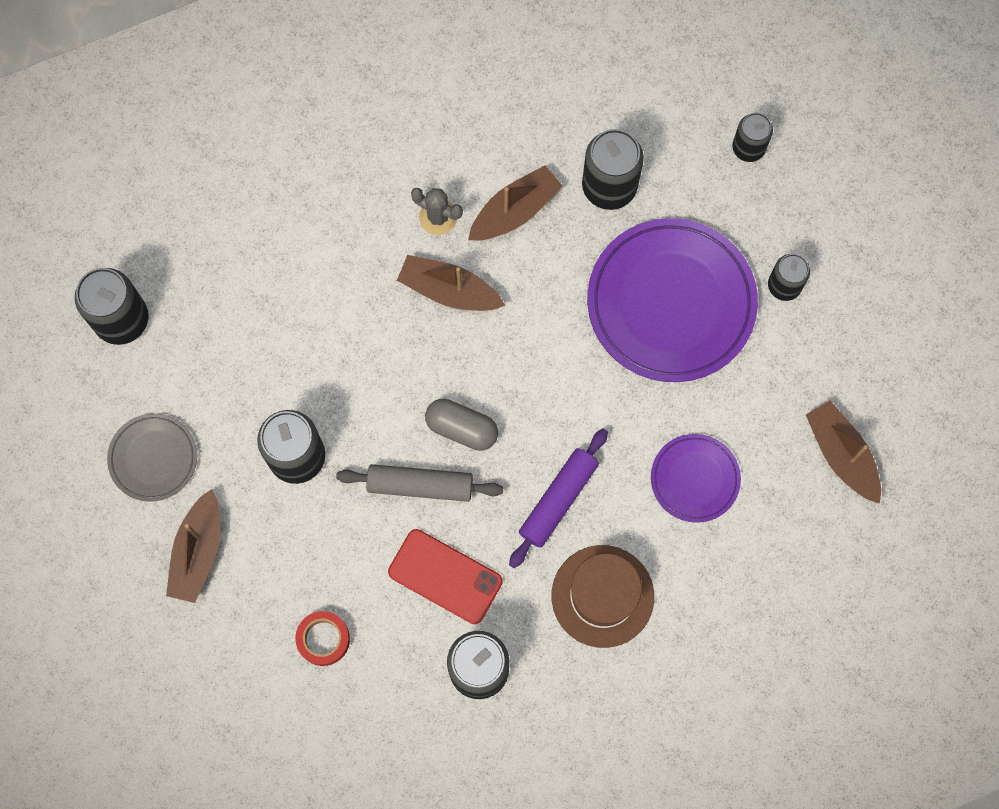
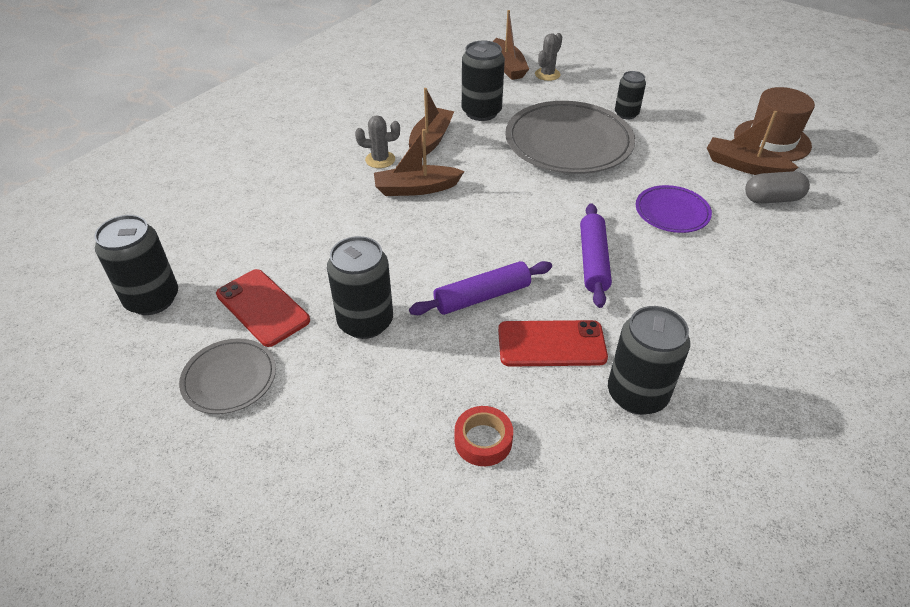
camera: 30 degrees left, 30 degrees down
(198, 551) = (314, 429): brown boat -> brown boat (508, 67)
(215, 386) = (262, 307): none -> red phone
(420, 485) = (482, 296): grey rolling pin -> purple rolling pin
(462, 428) = (486, 252): grey capsule -> grey capsule (772, 199)
(602, 596) = (681, 300): brown hat -> brown hat (772, 140)
(671, 303) = (568, 143): purple plate -> grey plate
(748, 148) = (547, 74): black can -> grey cactus

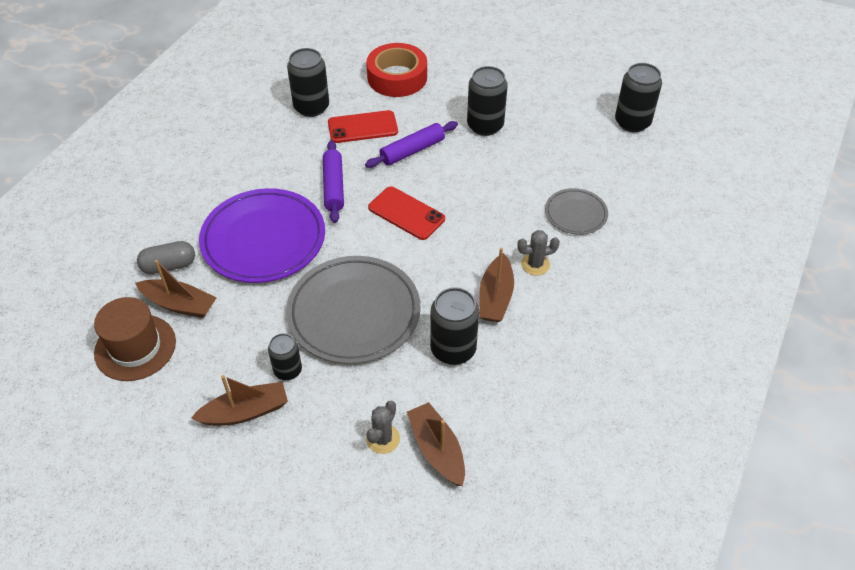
camera: 170 degrees right, 5 degrees up
(229, 378) = (549, 87): grey plate -> grey plate (575, 214)
(262, 307) = (556, 126): red phone -> red phone (406, 213)
(416, 188) = (489, 235): brown boat -> brown boat (245, 412)
(483, 440) = (397, 77): red tape -> red tape, size x1.92
(672, 212) = (263, 239): purple plate -> purple plate, size x1.93

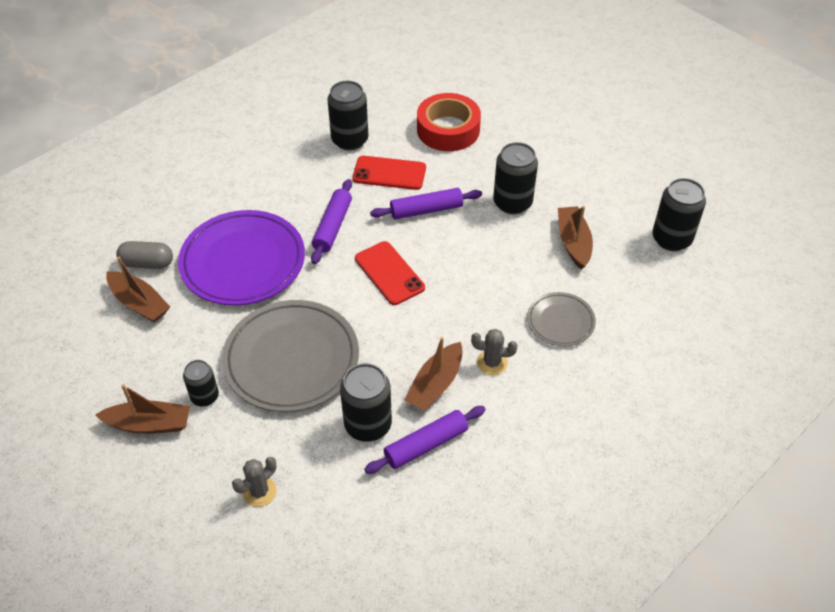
camera: 20 degrees right, 0 degrees up
(135, 347) = (83, 332): brown hat -> none
(437, 449) = (304, 519): brown boat -> brown boat (573, 242)
(513, 351) = (426, 444): none -> purple rolling pin

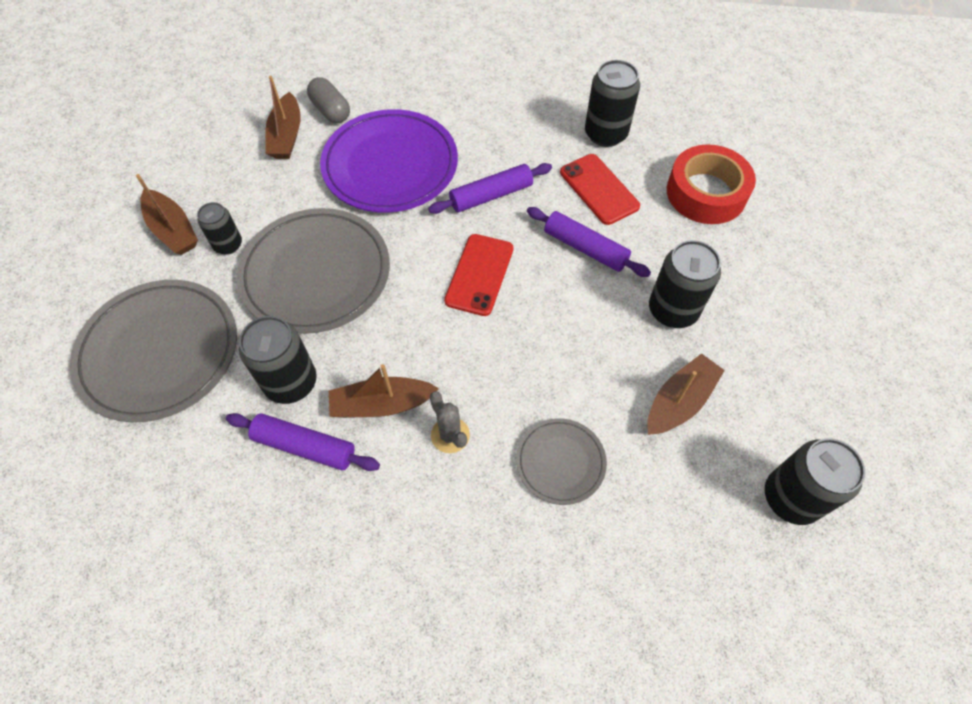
camera: 50 degrees right, 10 degrees up
(259, 491) = (159, 352): grey cactus -> grey plate

